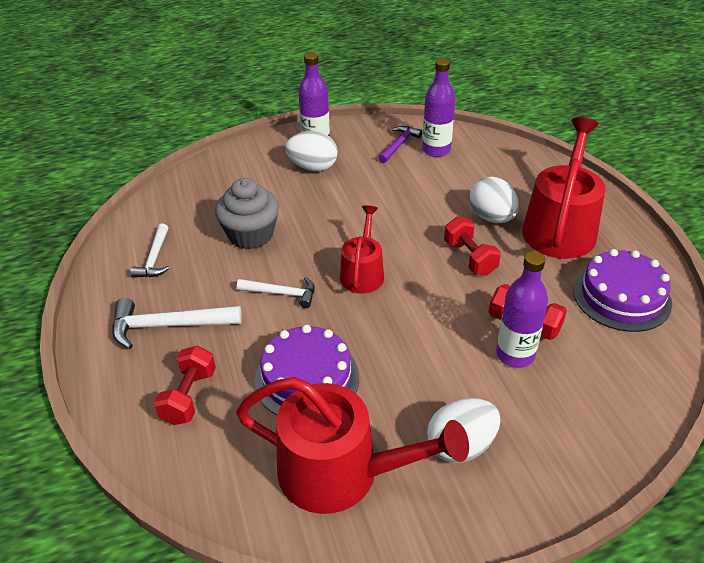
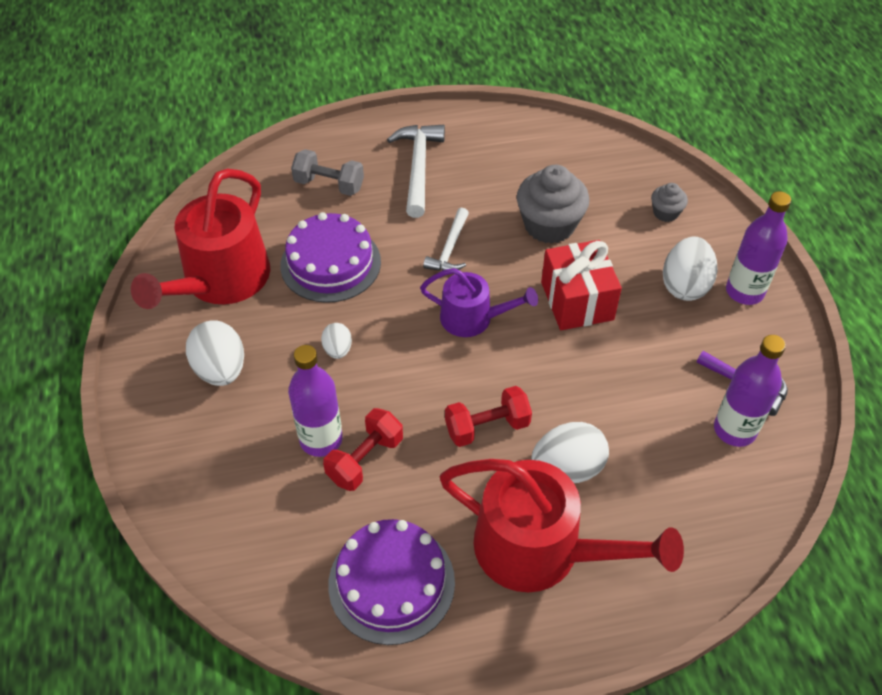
camera: 95 degrees right, 10 degrees up
(155, 258) = (517, 153): white hammer -> none
(189, 396) = (329, 185): red dumbbell -> grey dumbbell
(236, 175) = (665, 213): none -> grey cupcake
(335, 217) = (577, 301): none -> red gift
(362, 273) = (472, 318): red watering can -> purple watering can
(415, 357) = (337, 350): none -> white egg

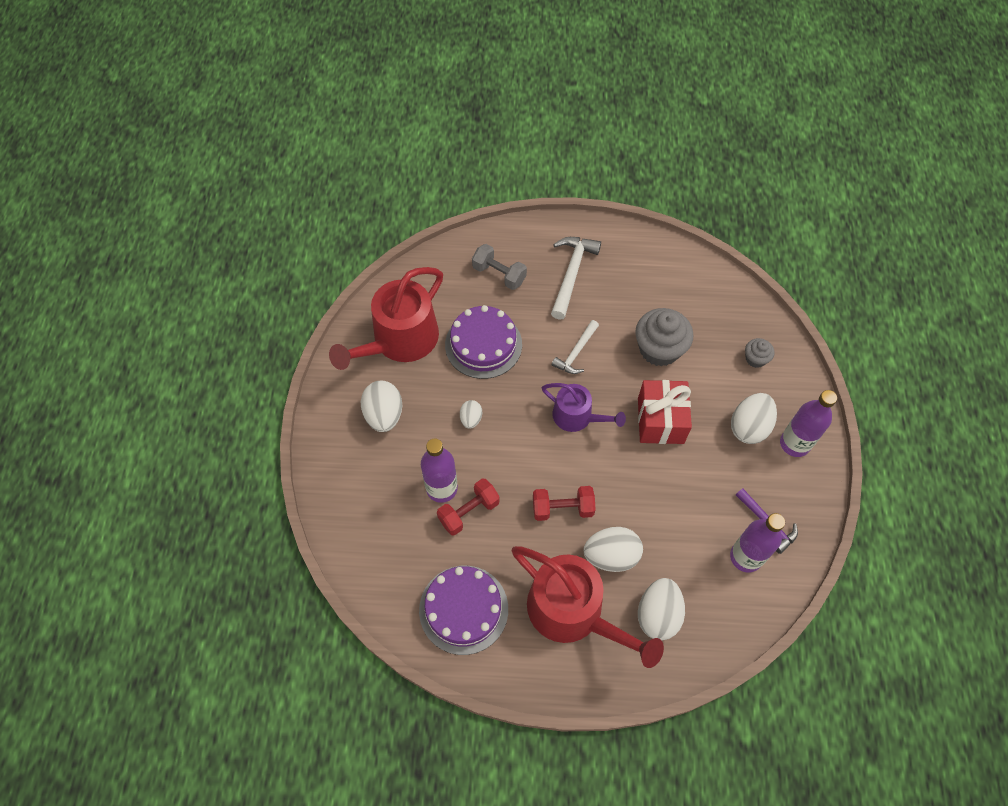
camera: 15 degrees right, 10 degrees up
(650, 525) = (658, 614): none -> white egg

